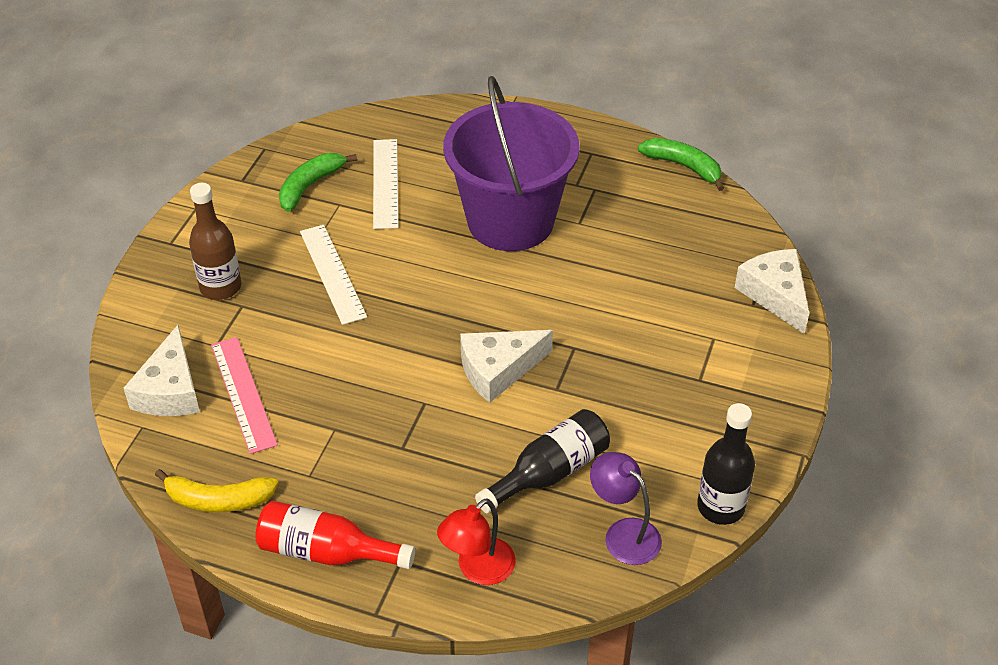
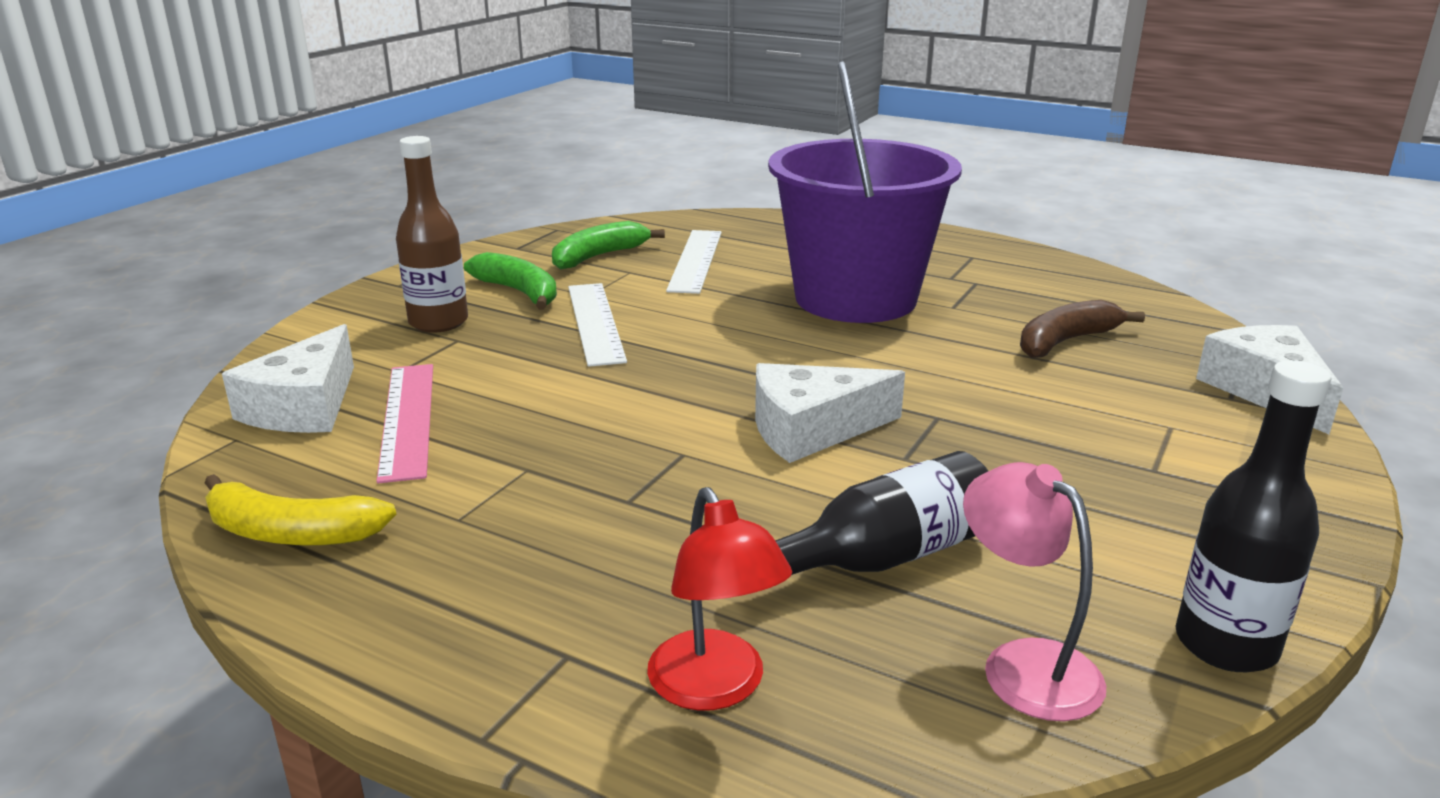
camera: 10 degrees right, 20 degrees down
(327, 552) = (435, 624): red bottle -> none
(478, 569) = (715, 688): red lamp -> red lamp turned 75 degrees counterclockwise
(623, 533) = (1024, 664): purple lamp -> pink lamp
(655, 256) = (1066, 341): none -> brown banana
(683, 166) = (1101, 273): green banana -> green banana (519, 292)

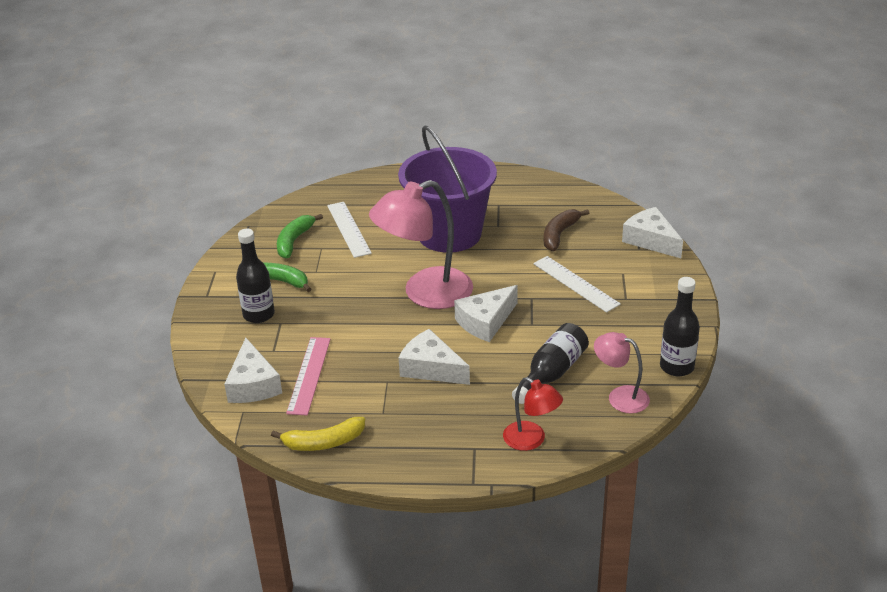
camera: 25 degrees left, 10 degrees up
(407, 419) = (309, 375): pink ruler -> pink ruler turned 45 degrees clockwise
(438, 322) = (259, 314): brown bottle -> black bottle
(596, 322) = (338, 290): white ruler -> white ruler (576, 283)
(631, 472) = (431, 368): none -> white cheese
(736, 361) = (425, 293): none -> pink lamp

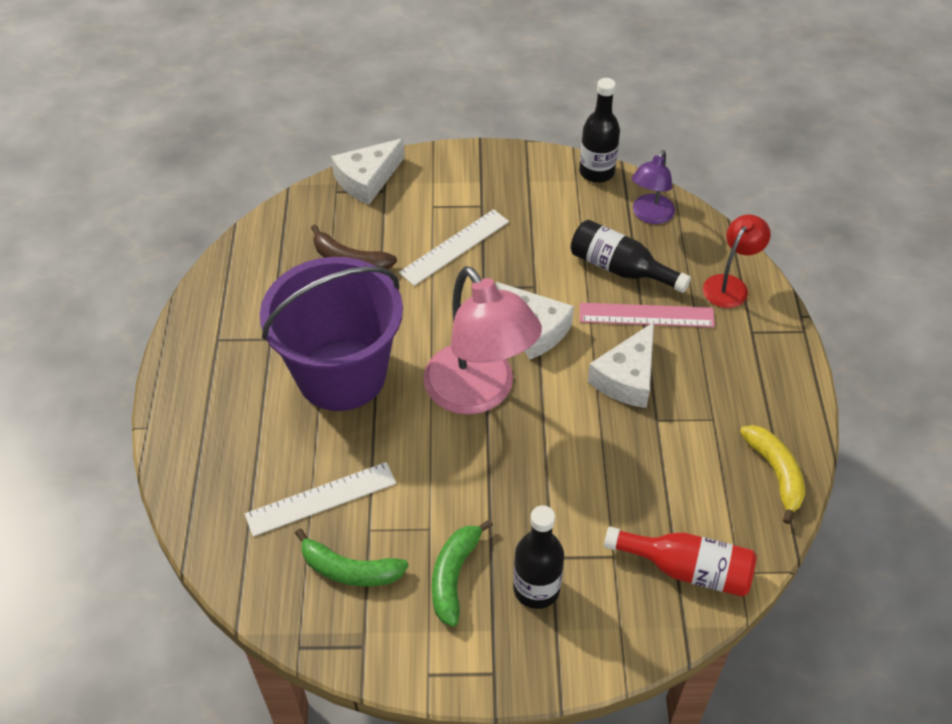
camera: 95 degrees left, 15 degrees up
(253, 384) = (686, 569): white cheese -> red bottle
(309, 375) = (658, 506): pink ruler -> pink ruler (646, 315)
(620, 396) = (650, 215): pink lamp -> purple lamp

